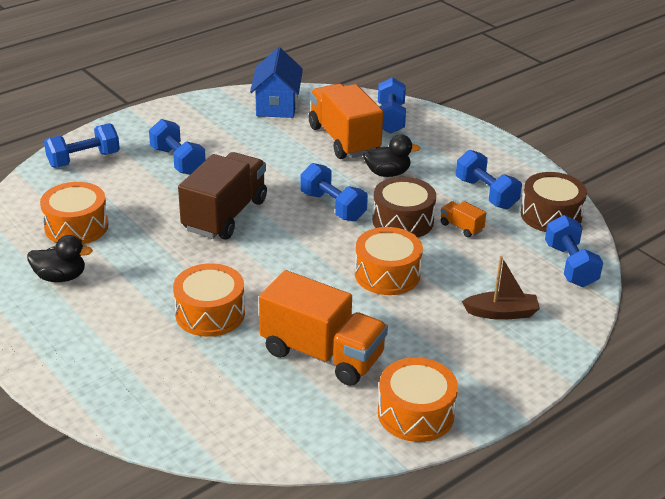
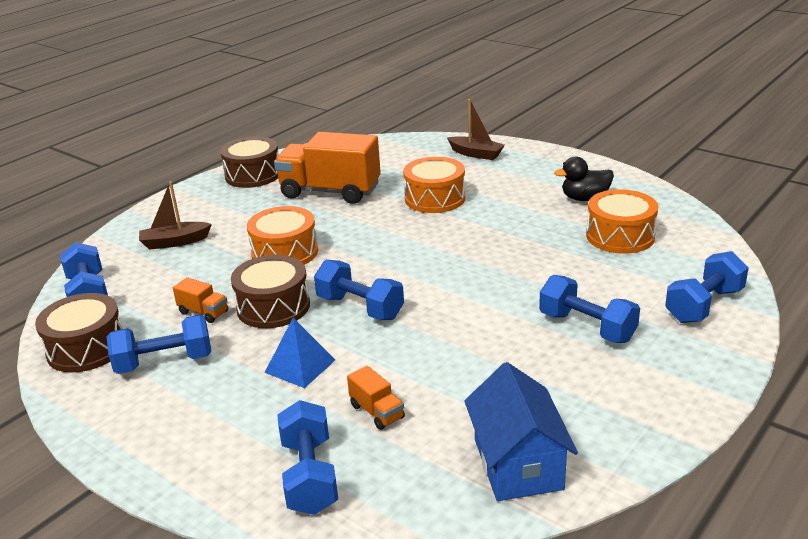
camera: 170 degrees right, 5 degrees down
(113, 383) = (476, 154): none -> brown boat
(225, 215) = (478, 275): brown truck -> none
(343, 140) = (377, 412): orange truck -> orange truck, size x0.42
(387, 173) = (300, 366): black duck -> blue pyramid
(415, 413) = (253, 175): orange drum -> brown drum
(486, 193) = (164, 362): blue dumbbell -> blue dumbbell turned 60 degrees counterclockwise

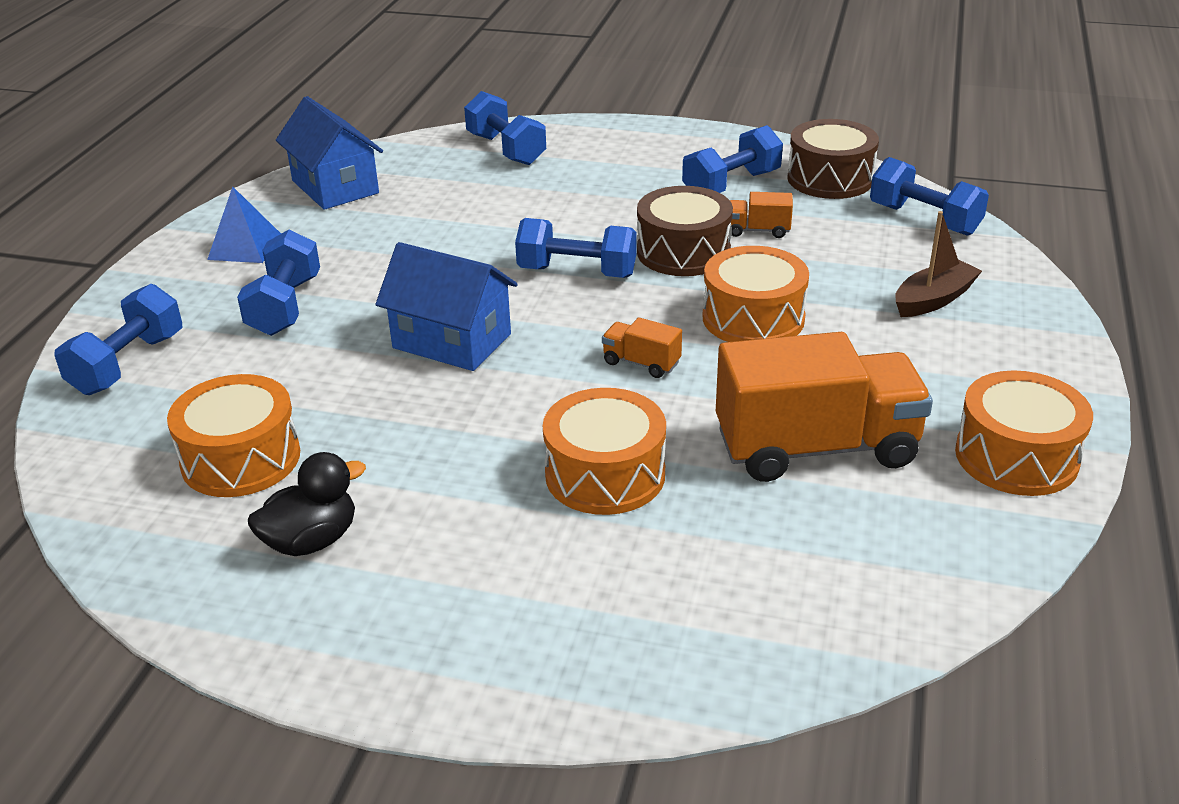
camera: 155 degrees right, 5 degrees up
(253, 175) = (1016, 456): brown drum -> orange drum
(300, 366) = (589, 208): blue pyramid -> blue pyramid (245, 247)
(377, 412) = (481, 193): orange truck -> orange truck (641, 363)
(475, 276) = (452, 341): none -> blue house
(476, 154) = (602, 643): brown boat -> none
(587, 327) = (285, 306): blue dumbbell -> blue dumbbell turned 75 degrees clockwise

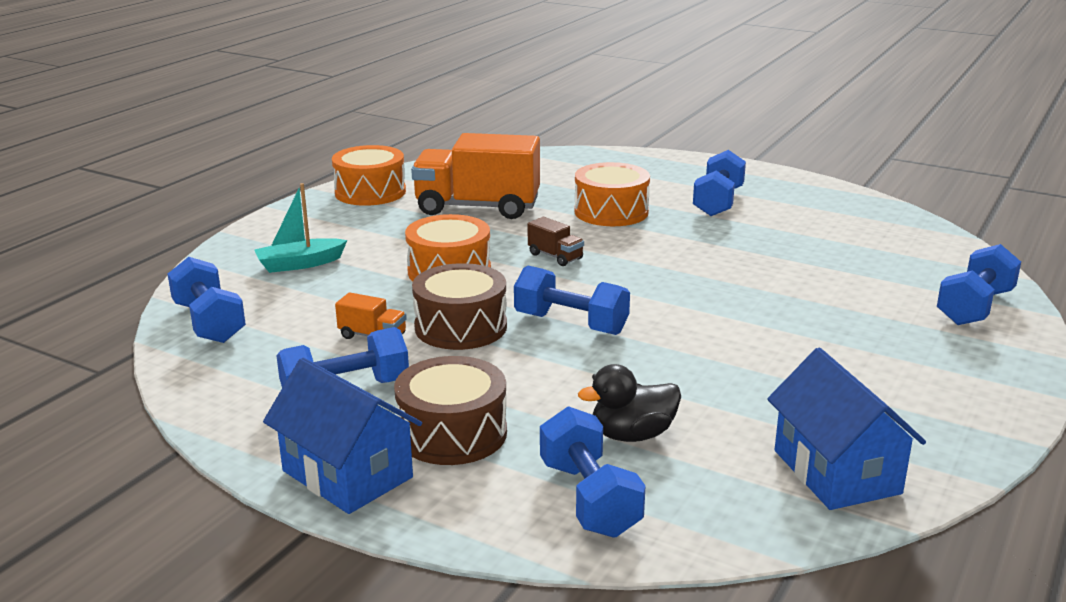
camera: 165 degrees left, 10 degrees down
(241, 458) = (848, 244): orange drum -> none
(245, 247) = (923, 401): blue pyramid -> none
(285, 306) = (852, 333): blue dumbbell -> blue dumbbell (718, 202)
(311, 541) = (790, 208): black duck -> black duck (632, 435)
(452, 341) = (697, 288): blue house -> blue house (347, 474)
(641, 363) = (555, 256): orange truck -> brown truck
(830, 179) = (233, 380): brown drum -> brown drum (452, 433)
(933, 300) = (300, 264): brown boat -> turquoise boat

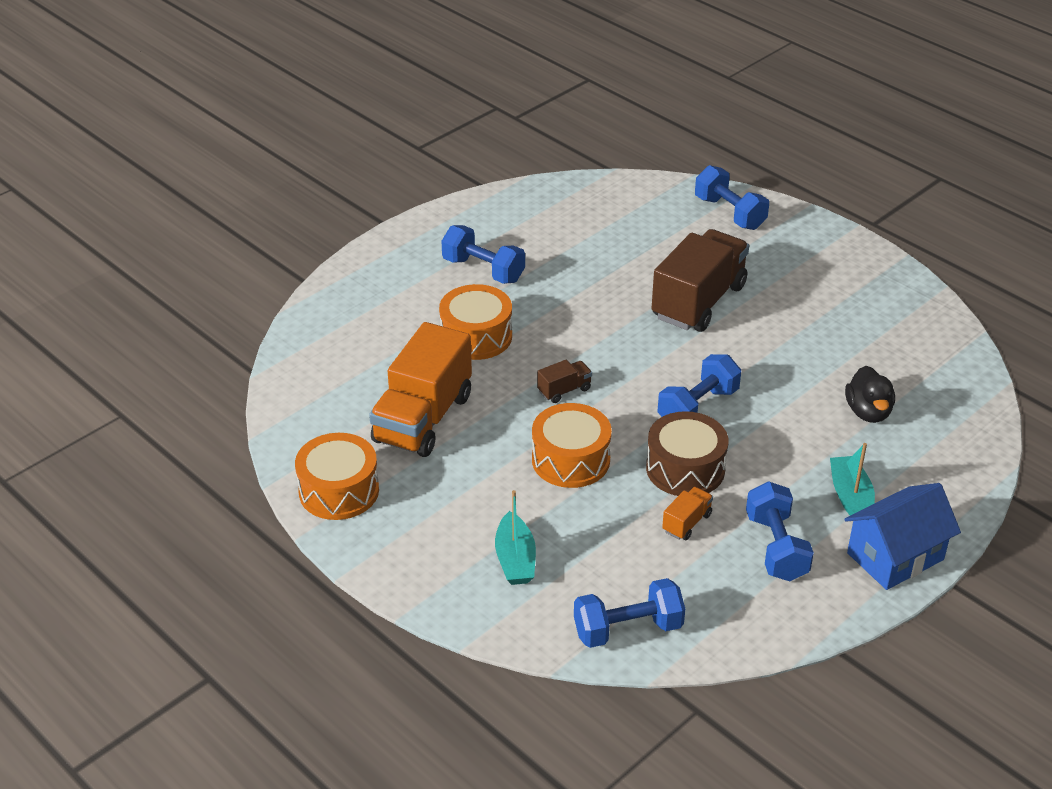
camera: 75 degrees left, 15 degrees up
(452, 433) = (850, 497): brown drum -> turquoise boat
(589, 498) = (939, 447): blue dumbbell -> none
(768, 306) = (698, 301): none -> brown truck
(836, 472) = (923, 339): blue house -> none

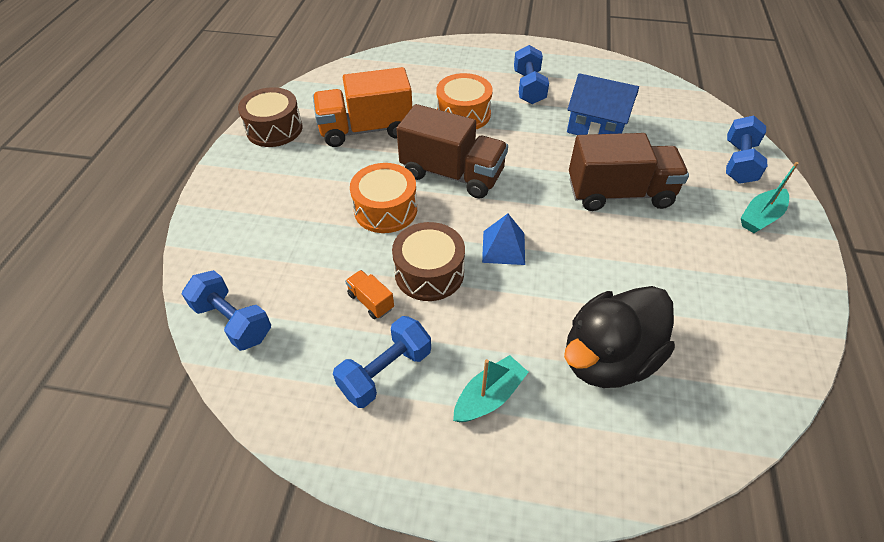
camera: 55 degrees right, 10 degrees up
(339, 491) = (274, 129): orange drum -> brown drum
(515, 559) = (266, 229): turquoise boat -> turquoise boat (760, 217)
(564, 390) = (452, 174): brown truck -> brown truck, size x2.36
(686, 523) = (370, 301): orange truck -> orange truck turned 135 degrees counterclockwise
(697, 407) = (503, 247): blue dumbbell -> blue pyramid
(868, 412) = (608, 358): black duck -> black duck, size x1.82
(895, 556) = (440, 469): blue house -> blue house (596, 127)

